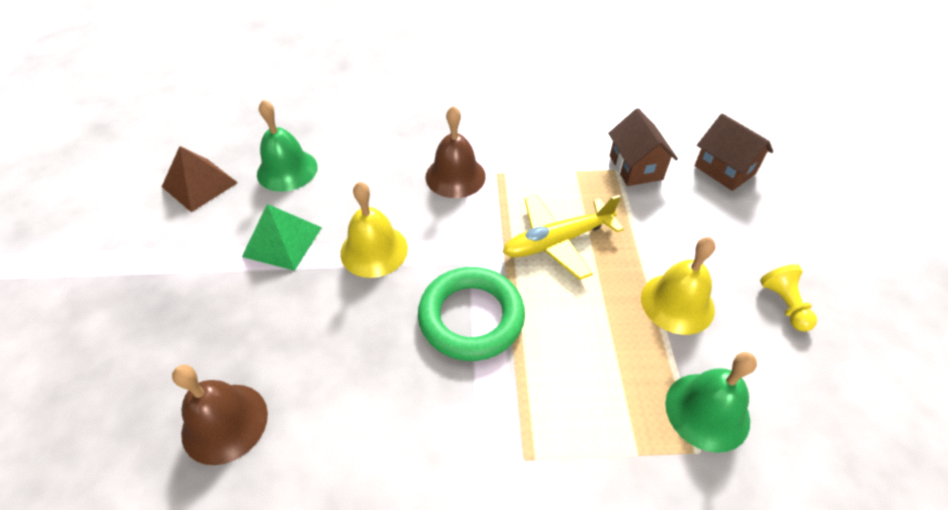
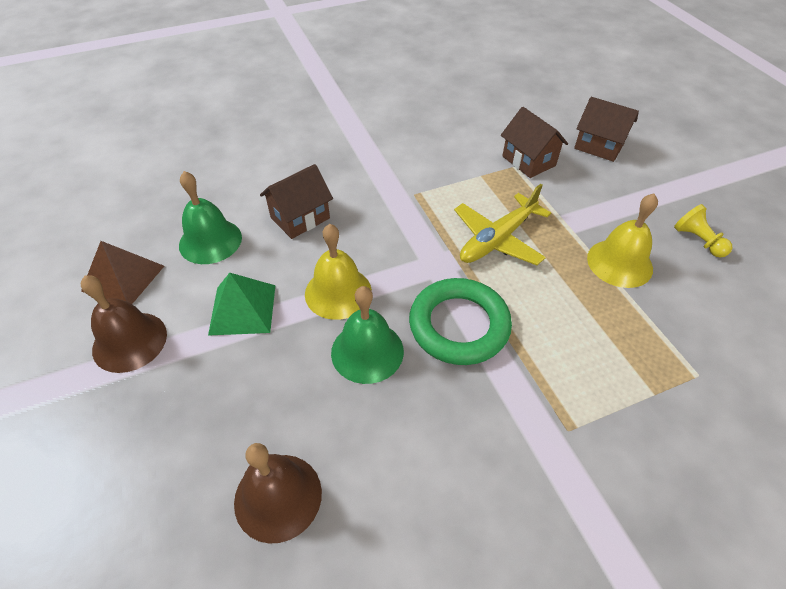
camera: 20 degrees left, 0 degrees up
(376, 169) = (300, 218): none -> brown house
(455, 176) = (378, 206): brown bell -> brown bell (129, 341)
(707, 411) = (687, 342): green bell -> green bell (367, 351)

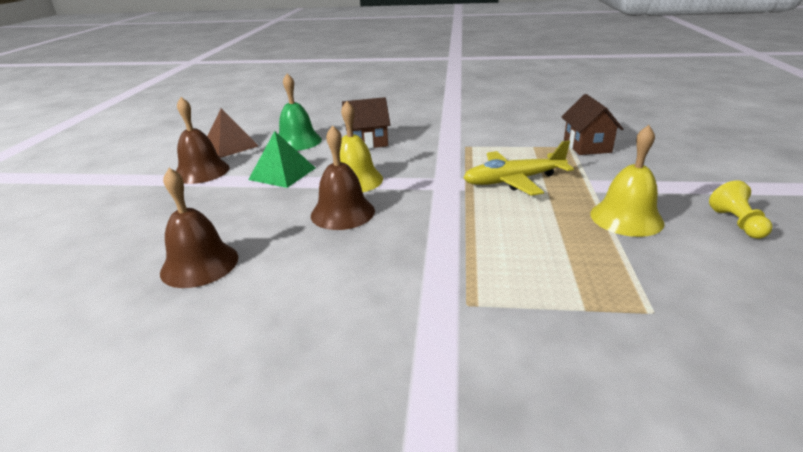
camera: 30 degrees right, 20 degrees down
(367, 351) = (342, 213): green bell -> brown bell
(459, 325) = (430, 217): green ring -> none
(599, 146) = (669, 149): brown house -> none

